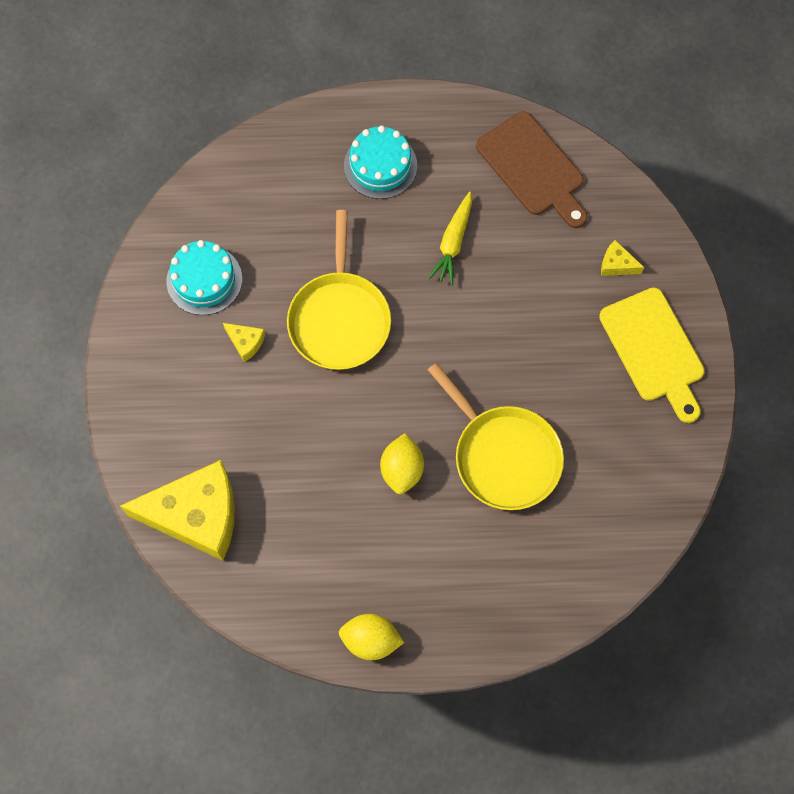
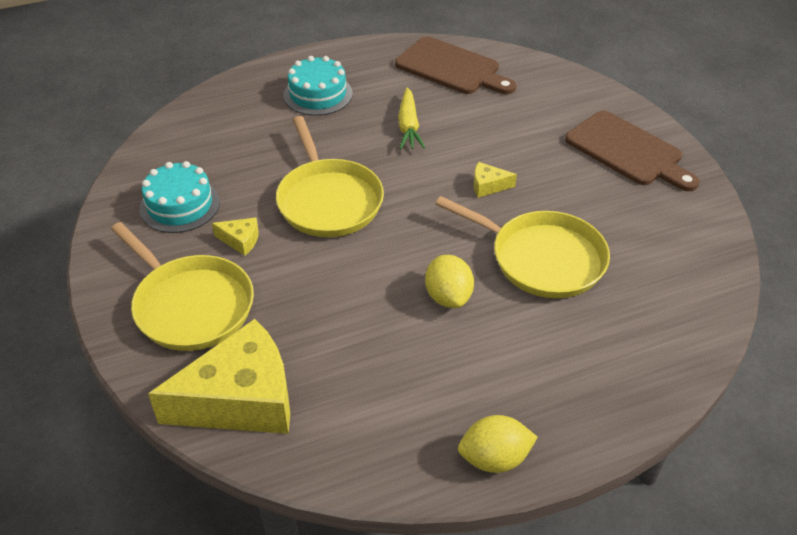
camera: 20 degrees left, 25 degrees down
(183, 404) = (191, 305): none -> yellow pan
(616, 264) = (558, 107): yellow cheese -> yellow cheese (488, 186)
(654, 350) = (628, 151): yellow cutting board -> brown cutting board

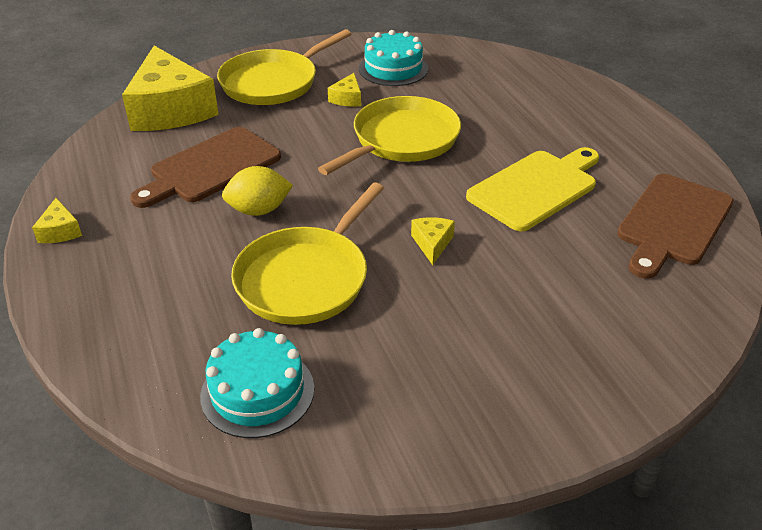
camera: 90 degrees right, 5 degrees down
(318, 94) = (579, 128): turquoise cake -> turquoise cake (257, 392)
(328, 200) = (402, 140): yellow pan -> yellow pan turned 150 degrees clockwise
(408, 126) = (535, 188): yellow carrot -> yellow cutting board
(494, 459) = (60, 231): yellow lemon -> yellow cheese
(628, 151) = (522, 382): brown cutting board -> brown cutting board (211, 168)

